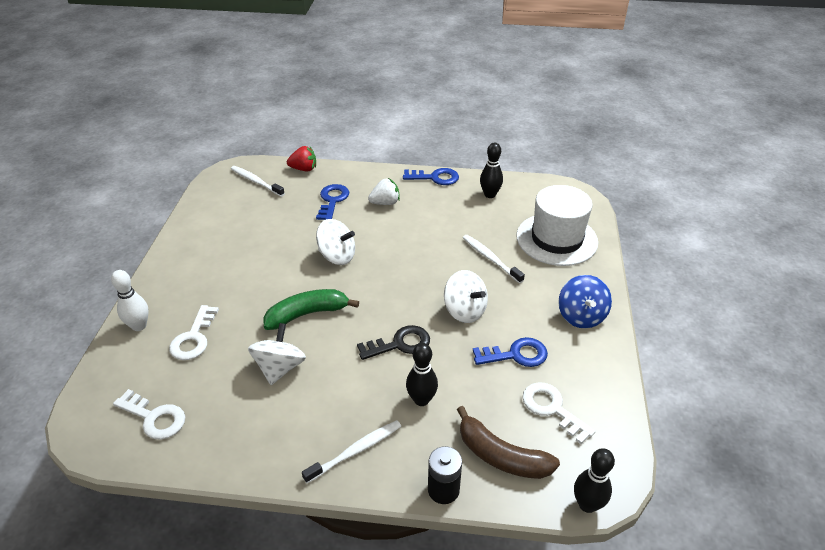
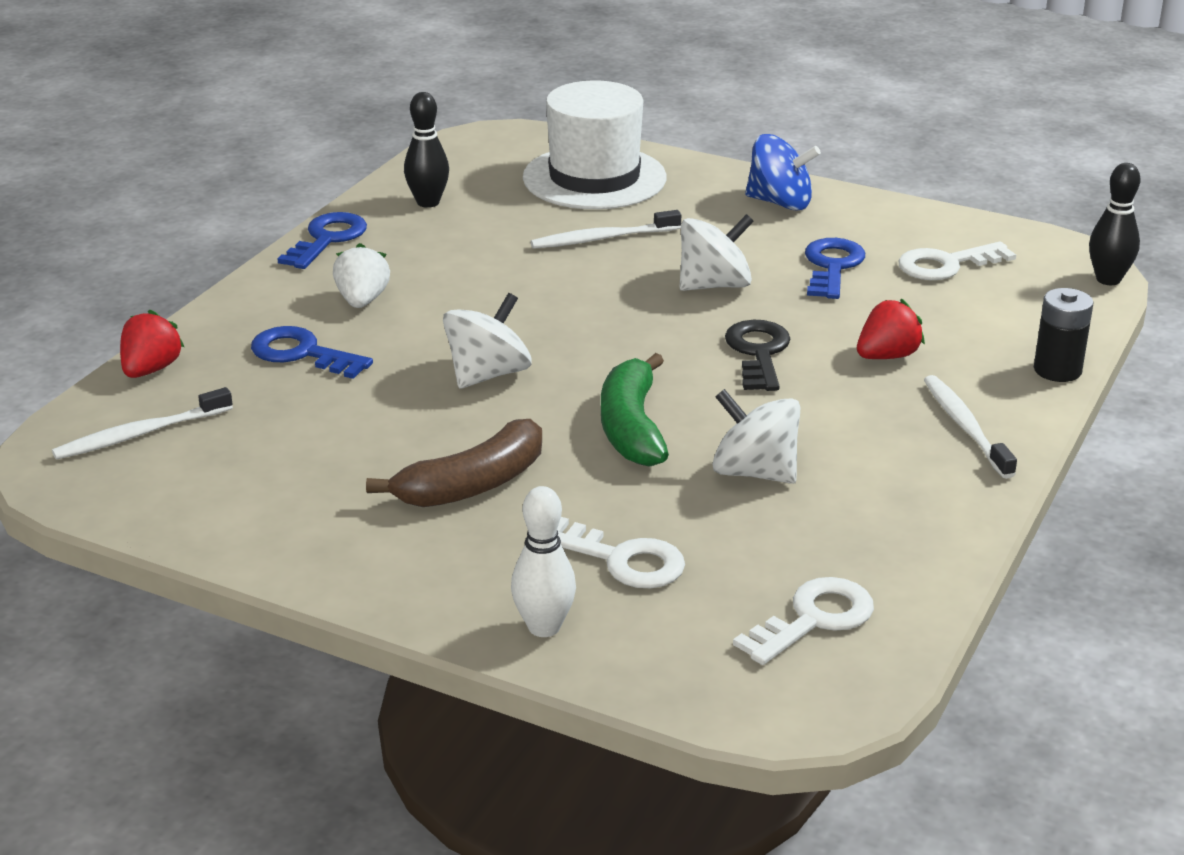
camera: 70 degrees left, 10 degrees down
(421, 400) = (887, 356): black bowling pin -> red strawberry
(501, 456) = (1014, 317): brown banana -> brown banana (472, 485)

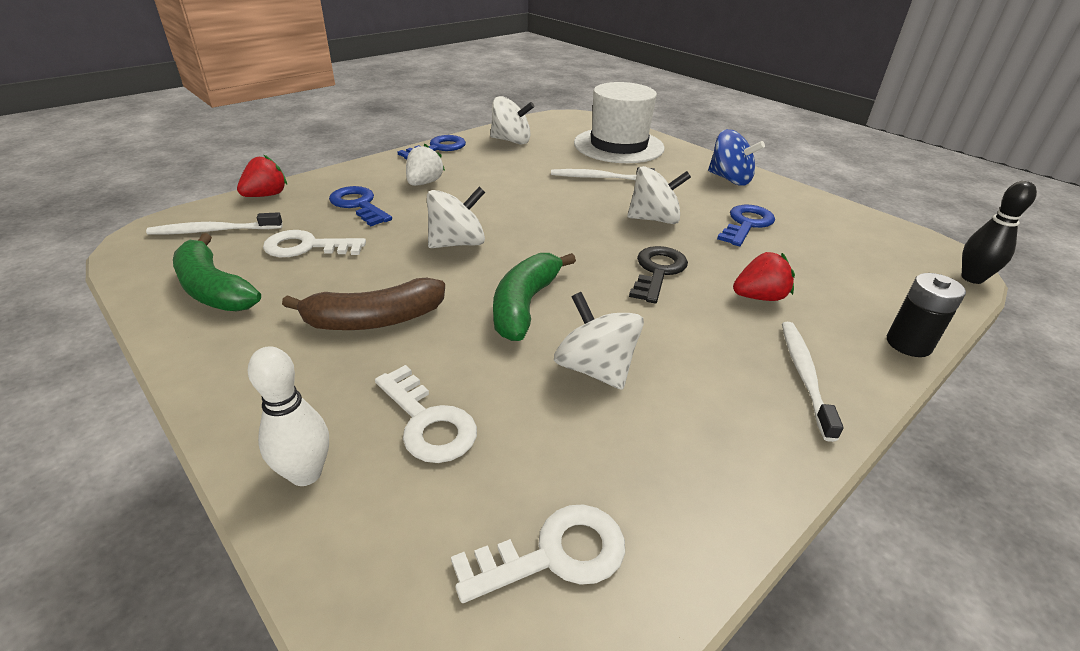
camera: 20 degrees right, 5 degrees up
(237, 500) = (214, 289): none -> green banana
(428, 202) = (511, 141): black bowling pin -> white spinning top
(946, 265) = (835, 240): white key -> white key (307, 247)

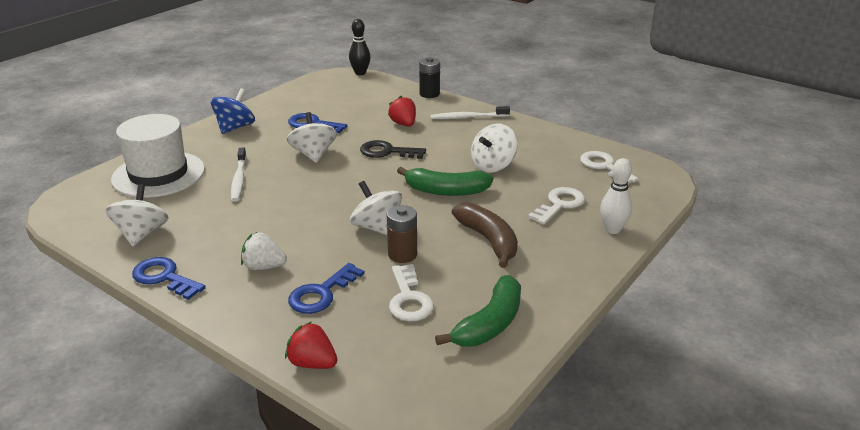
camera: 100 degrees left, 5 degrees down
(214, 231) = (400, 367): white toothbrush -> none
(390, 253) = (402, 254): none -> brown battery

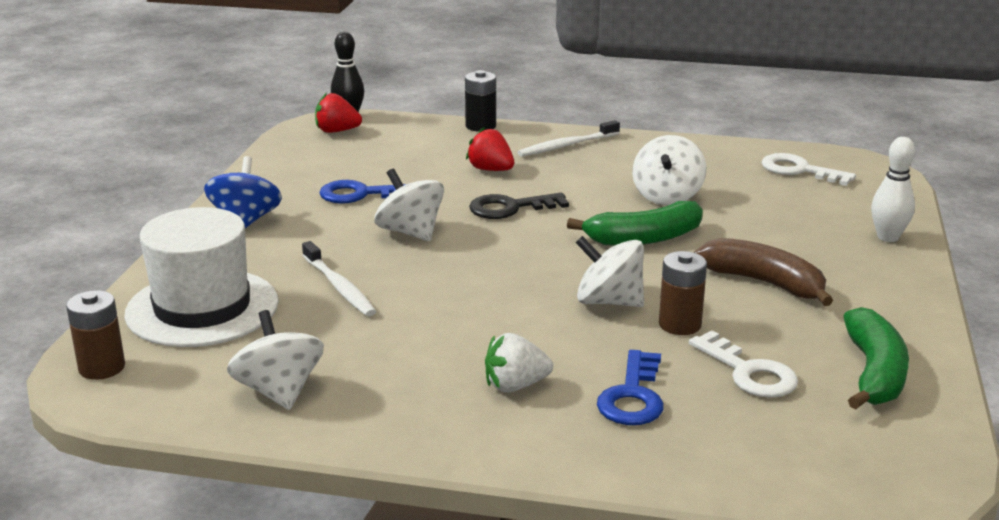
camera: 25 degrees left, 5 degrees down
(77, 196) = (102, 368): none -> brown battery
(164, 277) = (388, 437): blue key -> none
(312, 363) = (721, 478): red strawberry -> red strawberry (337, 131)
(559, 204) = (798, 223): white key -> none

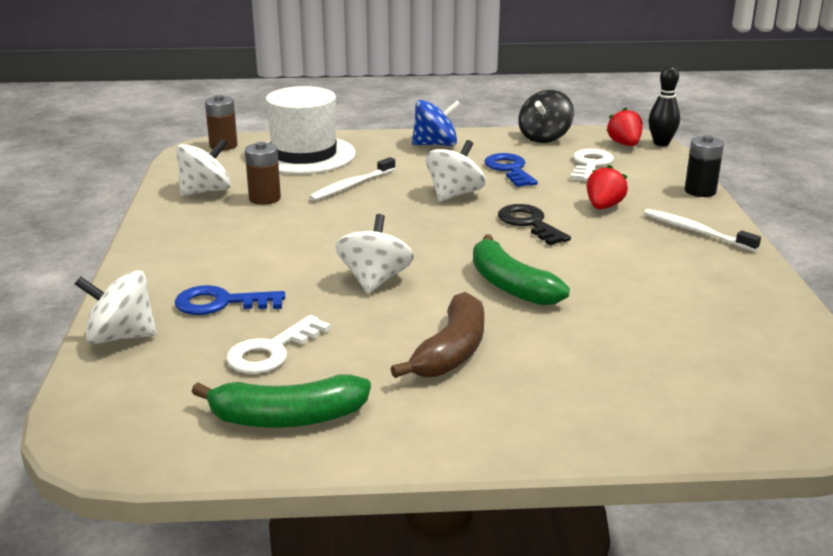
camera: 75 degrees right, 0 degrees up
(280, 162) = (544, 138): none -> black spinning top
(515, 386) = (228, 259): white strawberry -> none
(667, 196) = (618, 289): white spinning top -> white spinning top (121, 336)
(680, 324) = (346, 314): brown battery -> brown battery (265, 198)
(799, 170) = (769, 362): white key -> white key (590, 165)
(888, 237) = (620, 428): white bowling pin -> none

